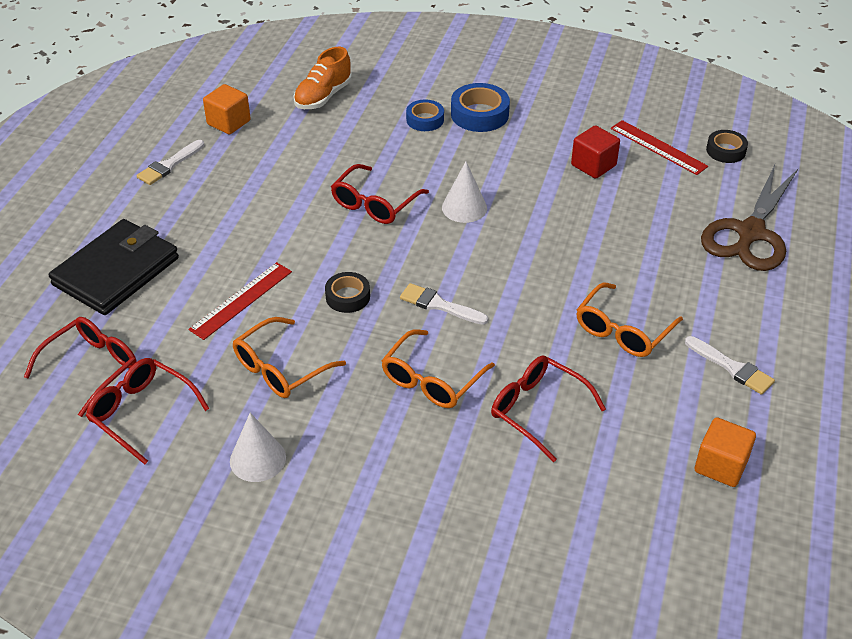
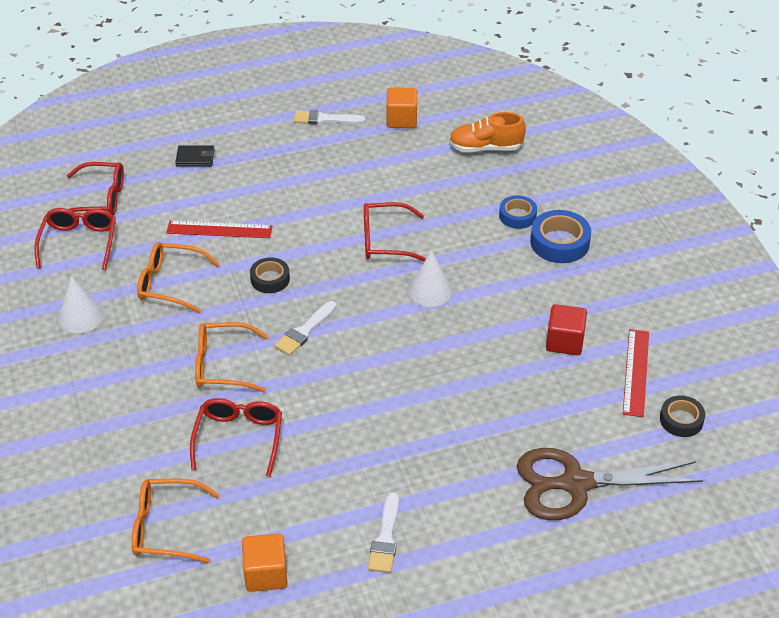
camera: 55 degrees right, 0 degrees up
(116, 271) = (195, 158): black wallet -> black wallet, size x0.43
(439, 305) = (304, 331): white brush -> white brush turned 135 degrees counterclockwise
(623, 330) = (370, 450): orange glasses -> orange glasses (166, 528)

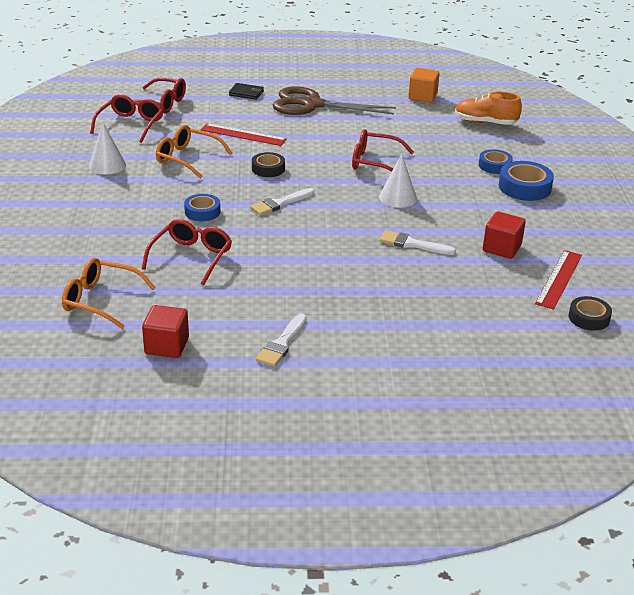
camera: 15 degrees right, 10 degrees down
(222, 365) = (202, 212): orange glasses -> blue tape
(266, 574) = (167, 346): orange cube -> red cube
(324, 119) = (360, 87): white brush -> white brush (412, 244)
(575, 484) = (470, 341): brown scissors -> brown scissors (312, 105)

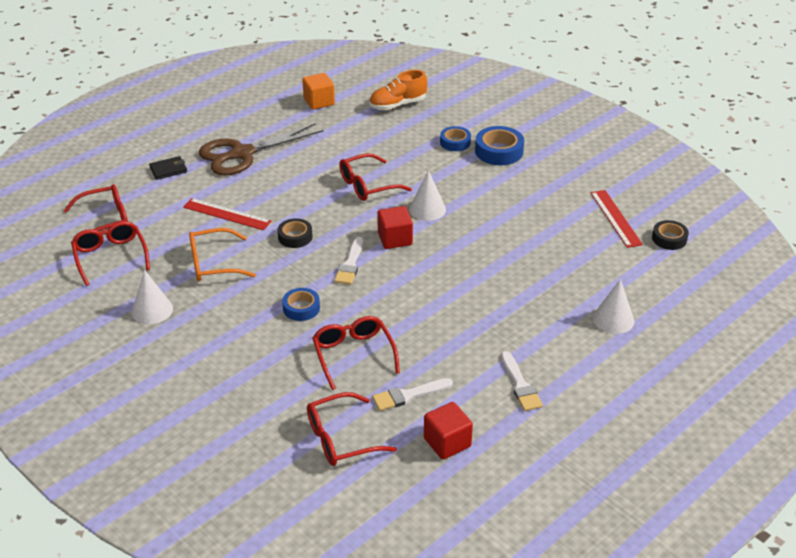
camera: 40 degrees left, 5 degrees up
(101, 300) = (341, 438): orange glasses -> red glasses
(243, 135) = (227, 214): red ruler -> red ruler turned 45 degrees clockwise
(412, 244) = (491, 245): white brush -> white brush (408, 395)
(435, 345) = (613, 319): none -> white cone
(501, 248) = (551, 214): red cube -> red cube (395, 239)

